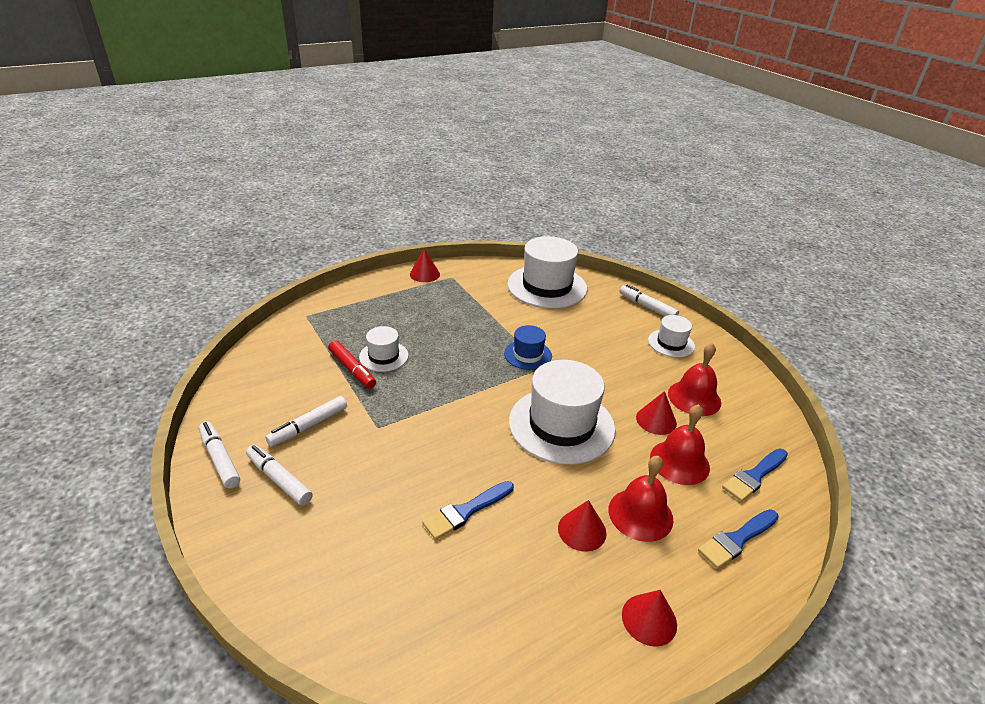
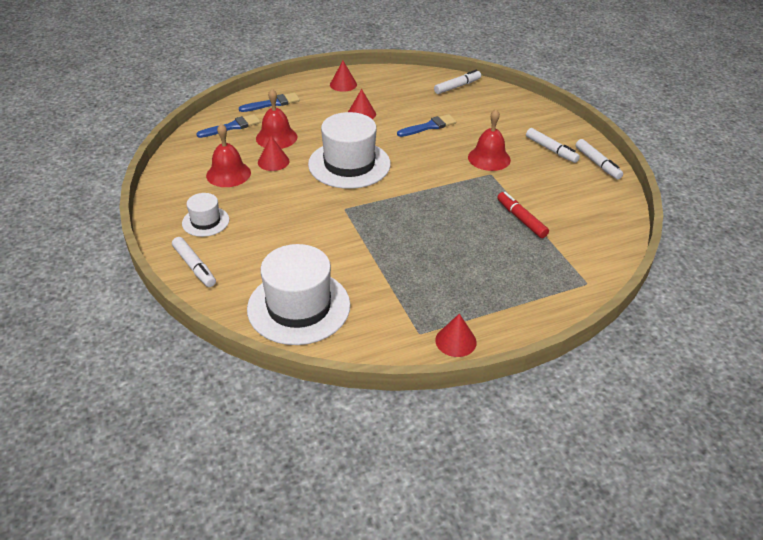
camera: 170 degrees left, 5 degrees up
(308, 426) = (543, 178): white marker -> white marker (457, 86)
(383, 356) = (494, 229): white hat -> none
(528, 355) = (355, 221): blue hat -> none
(640, 514) = (322, 117): red bell -> red bell (489, 158)

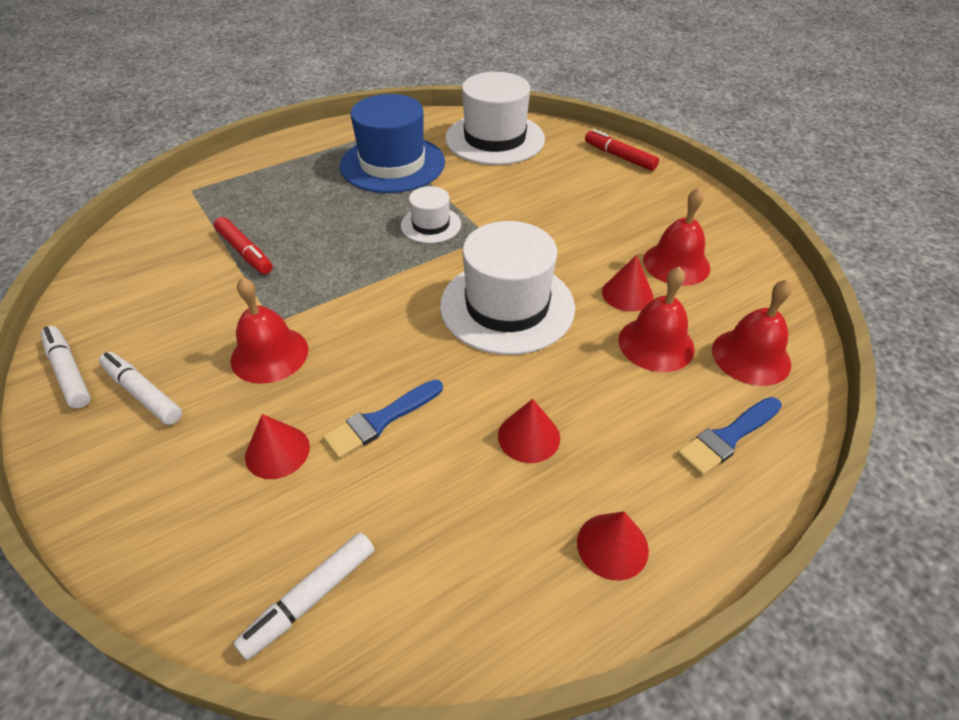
camera: 170 degrees right, 5 degrees up
(194, 266) = (619, 157): white marker -> red marker
(205, 221) = (648, 199): white hat -> white hat (431, 225)
(232, 127) = (751, 356): blue brush -> red bell
(406, 288) = (392, 164): none -> blue hat
(455, 341) = (342, 132): red cone -> red cone (277, 451)

